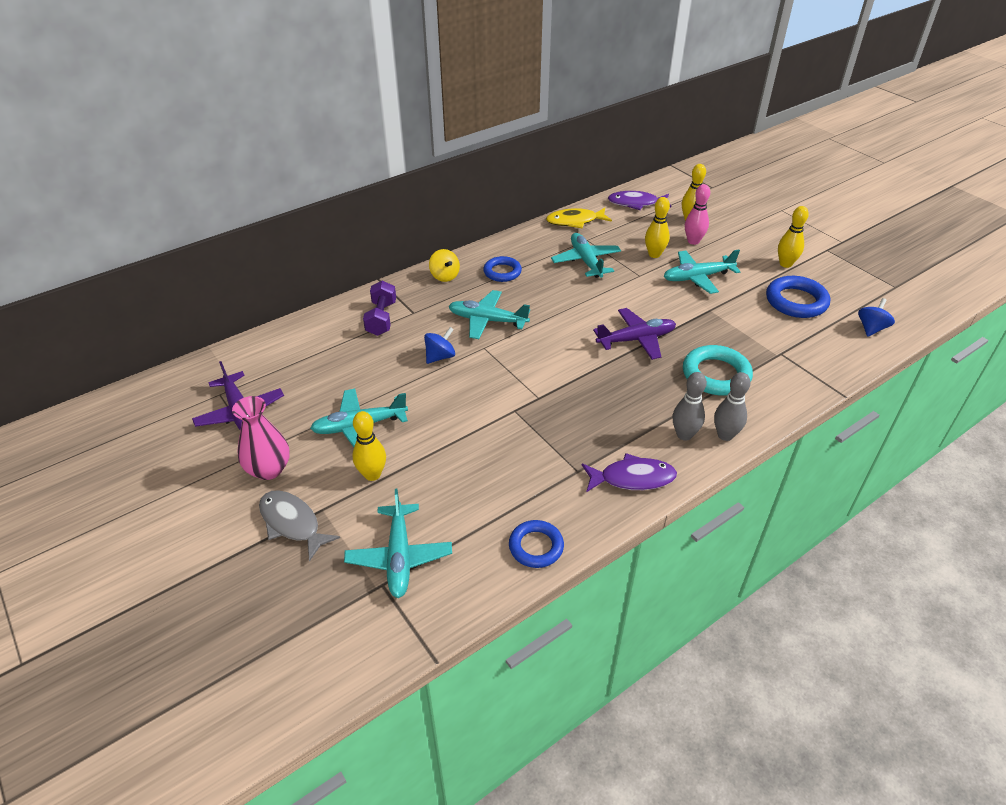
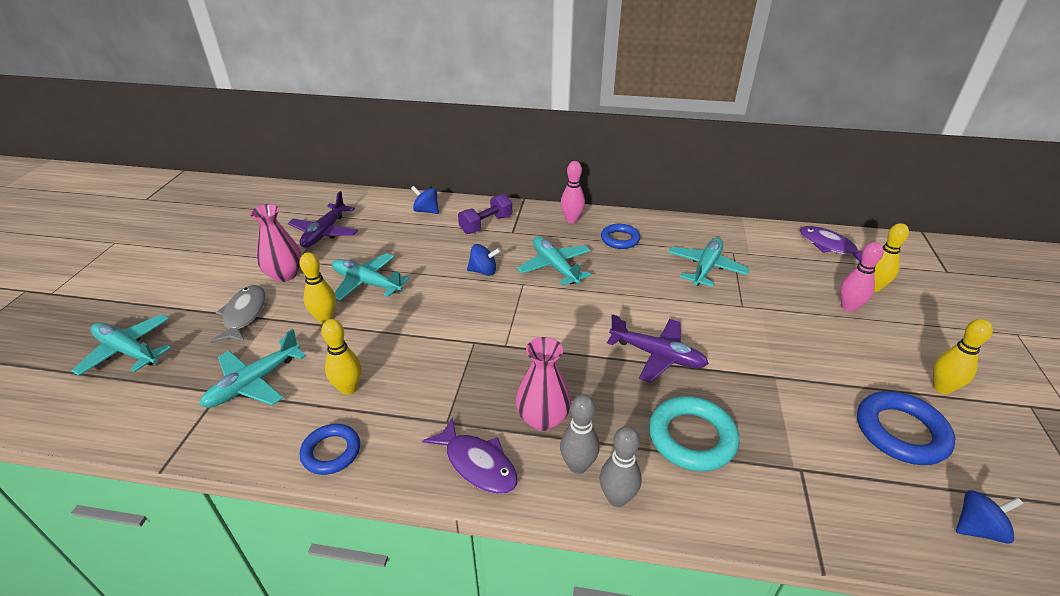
camera: 45 degrees right, 5 degrees down
(308, 337) = (426, 211): none -> blue spinning top
(444, 276) = (571, 220): yellow spinning top -> pink bowling pin
(575, 221) = (743, 233): yellow fish -> none
(629, 424) = (543, 419): none -> pink vase
(654, 254) = (785, 297): yellow bowling pin -> yellow bowling pin (348, 388)
(697, 277) = (804, 341): turquoise plane -> turquoise plane (127, 351)

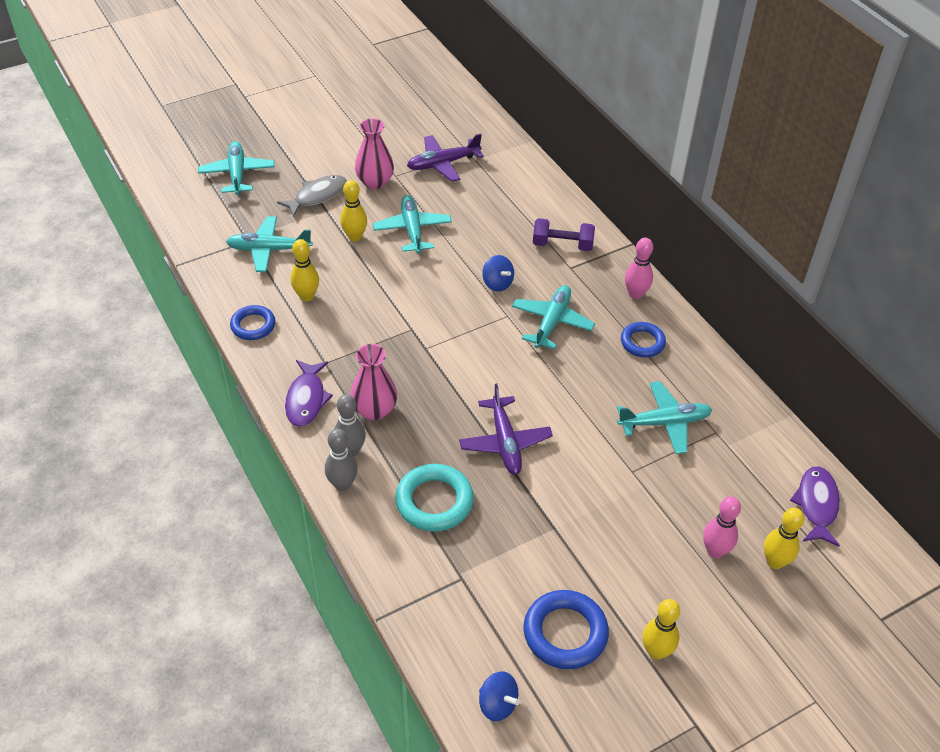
camera: 50 degrees right, 10 degrees up
(426, 211) = (538, 197): blue spinning top -> none

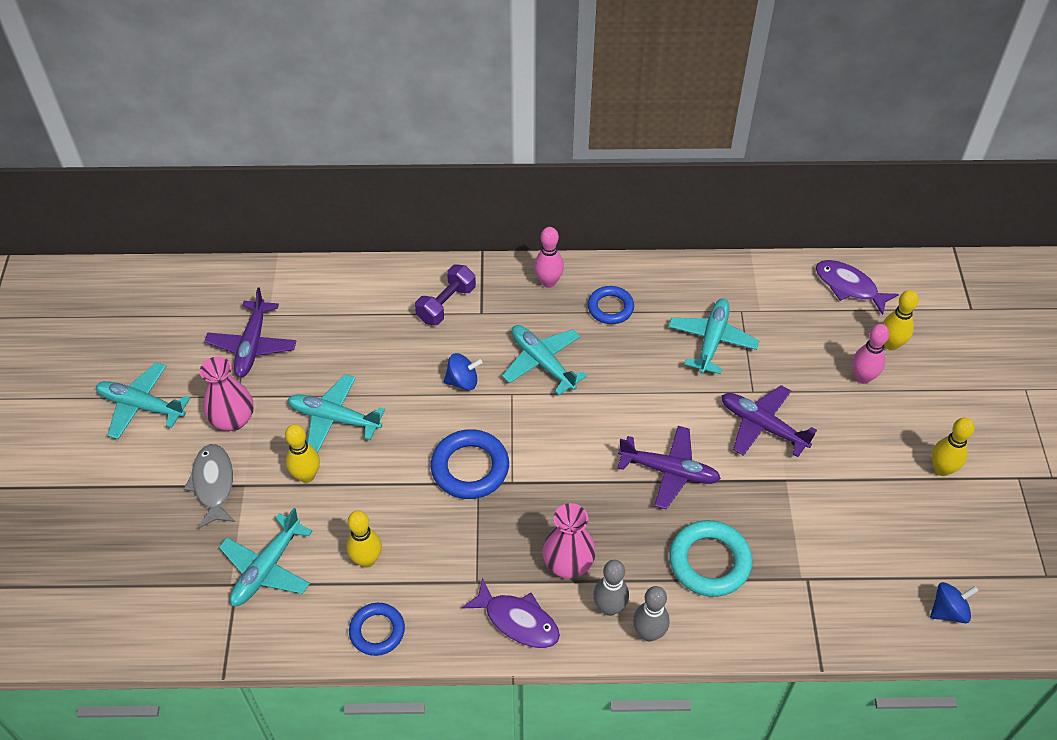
camera: 60 degrees left, 5 degrees up
(237, 174) = (109, 551): turquoise plane -> turquoise plane (141, 406)
(565, 633) = (898, 525): blue ring -> blue ring (470, 468)
(599, 491) = (762, 426): none -> purple plane

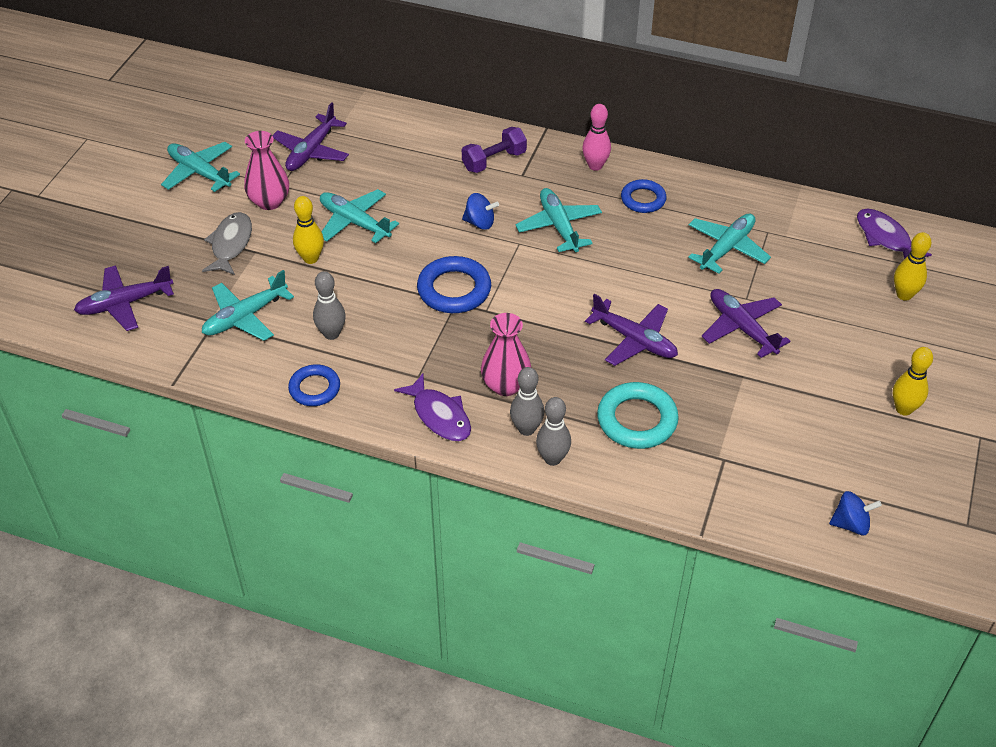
camera: 20 degrees right, 5 degrees down
(127, 594) = (124, 304): none -> purple plane
(367, 560) = (331, 334): yellow bowling pin -> grey bowling pin
(862, 377) = (861, 314): pink bowling pin -> none

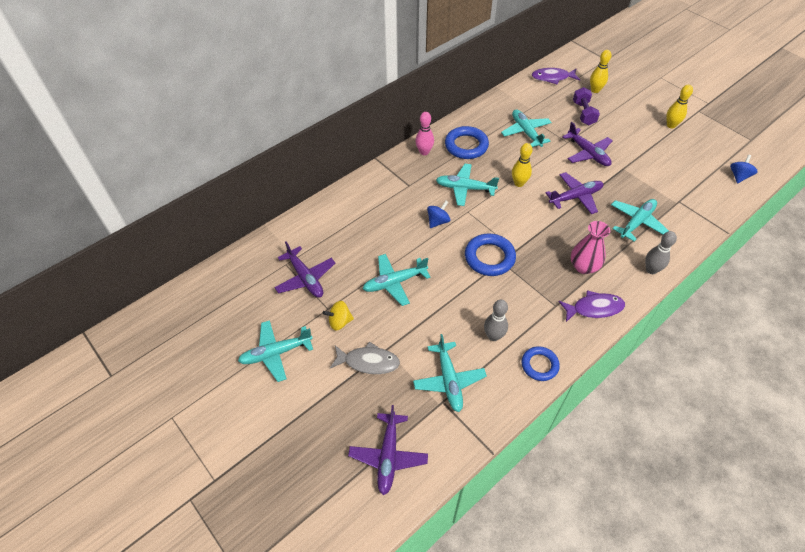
camera: 60 degrees left, 5 degrees up
(230, 244) = (368, 362): grey fish -> grey fish turned 150 degrees clockwise
(269, 201) = (340, 322): pink vase -> yellow spinning top
(311, 258) = (414, 320): yellow bowling pin -> yellow bowling pin (519, 183)
(494, 161) = (387, 192): purple dumbbell -> purple dumbbell (583, 113)
(526, 429) = (623, 272): grey bowling pin -> none
(637, 420) = (636, 222): turquoise ring -> turquoise plane
(643, 199) = (466, 146): blue ring -> blue ring, size x1.53
(741, 328) = (588, 153): purple plane -> purple plane turned 120 degrees counterclockwise

